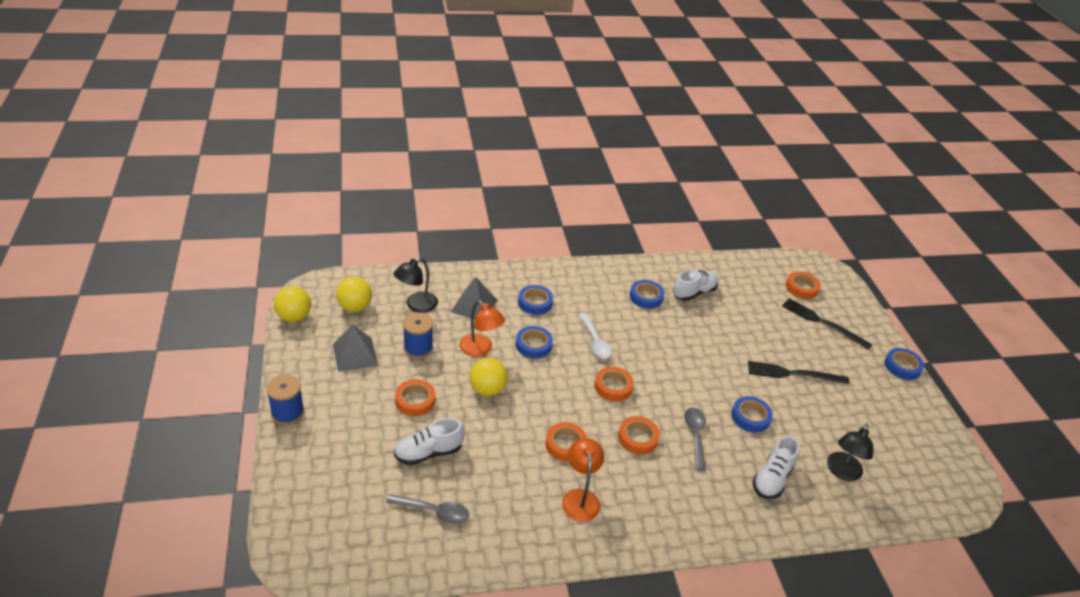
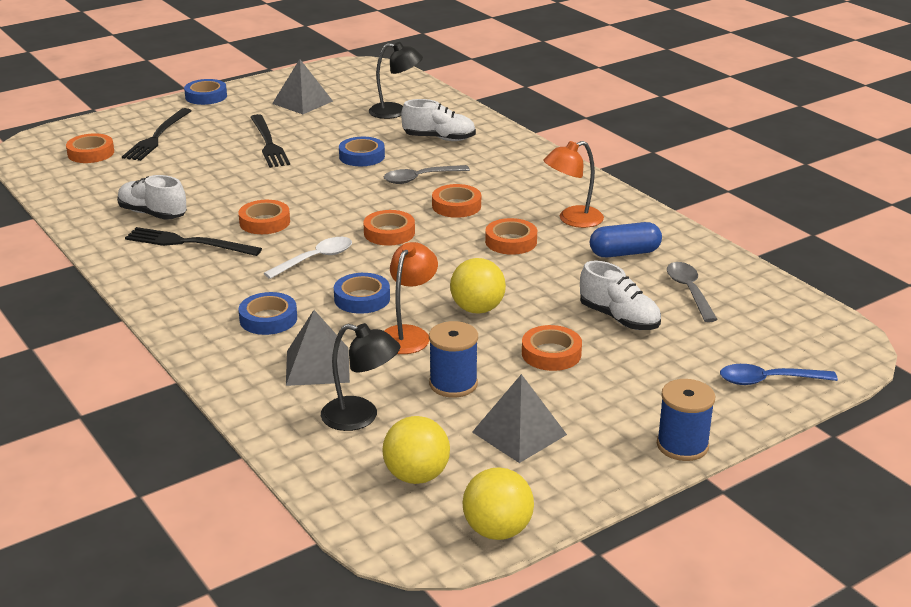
camera: 110 degrees left, 10 degrees down
(305, 490) = (768, 380): none -> blue spoon
(510, 503) = (624, 253): none -> blue capsule
(646, 297) = (188, 243): blue tape -> black fork
(659, 335) = (264, 222): none -> orange tape
(878, 419) = (302, 102): none -> grey pyramid

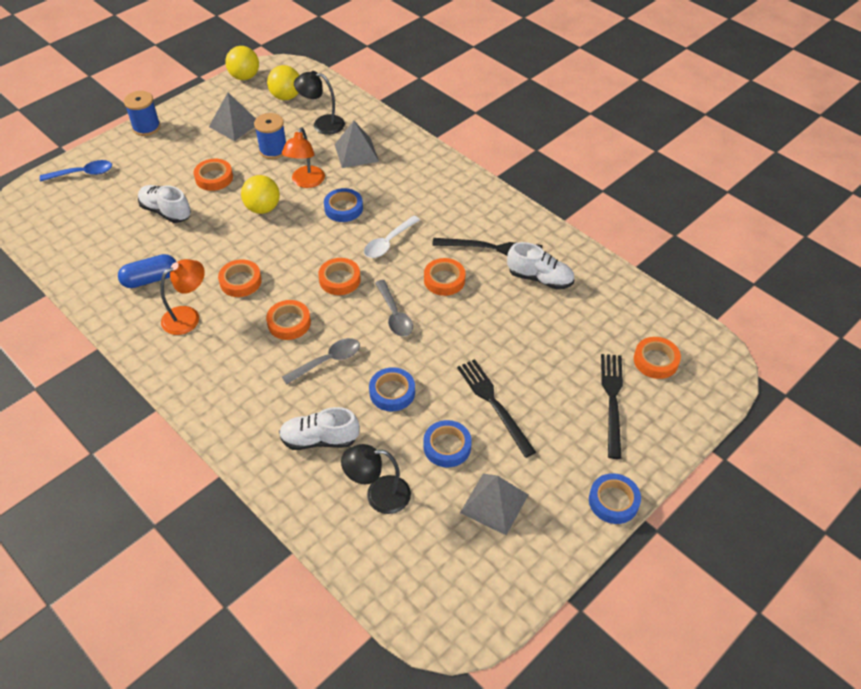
camera: 170 degrees right, 20 degrees up
(268, 319) = (400, 183): blue tape -> blue tape (447, 446)
(689, 291) = (110, 243): grey spoon -> grey spoon (394, 315)

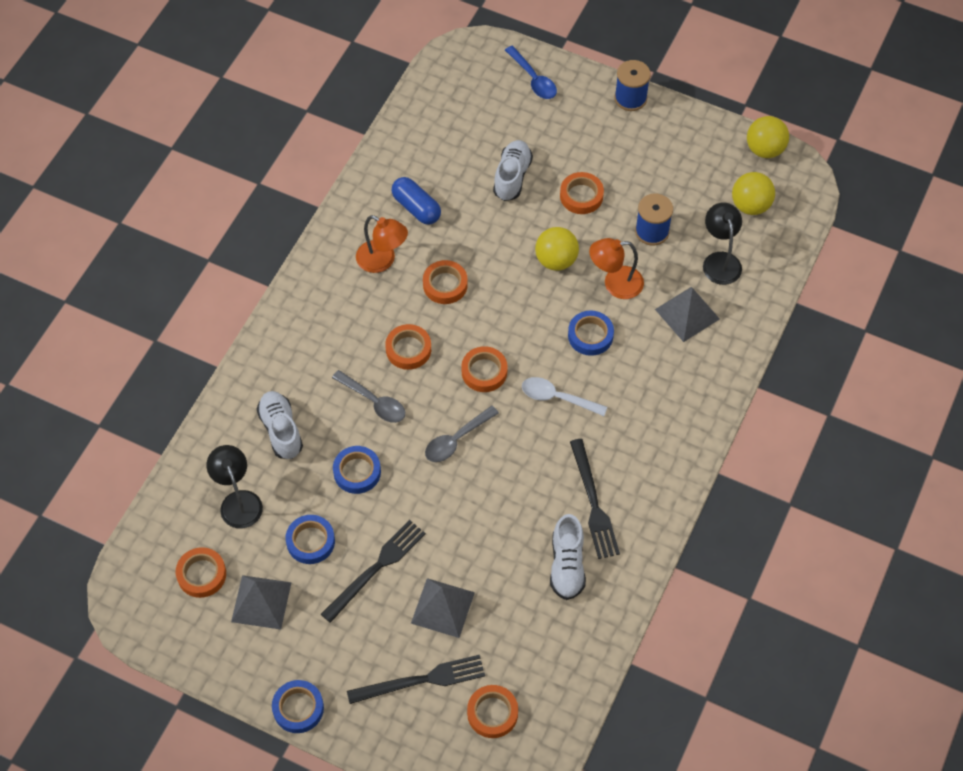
camera: 70 degrees right, 10 degrees up
(234, 124) = (676, 176): grey pyramid -> grey pyramid (443, 607)
(444, 280) = (525, 470): orange tape -> orange tape (201, 574)

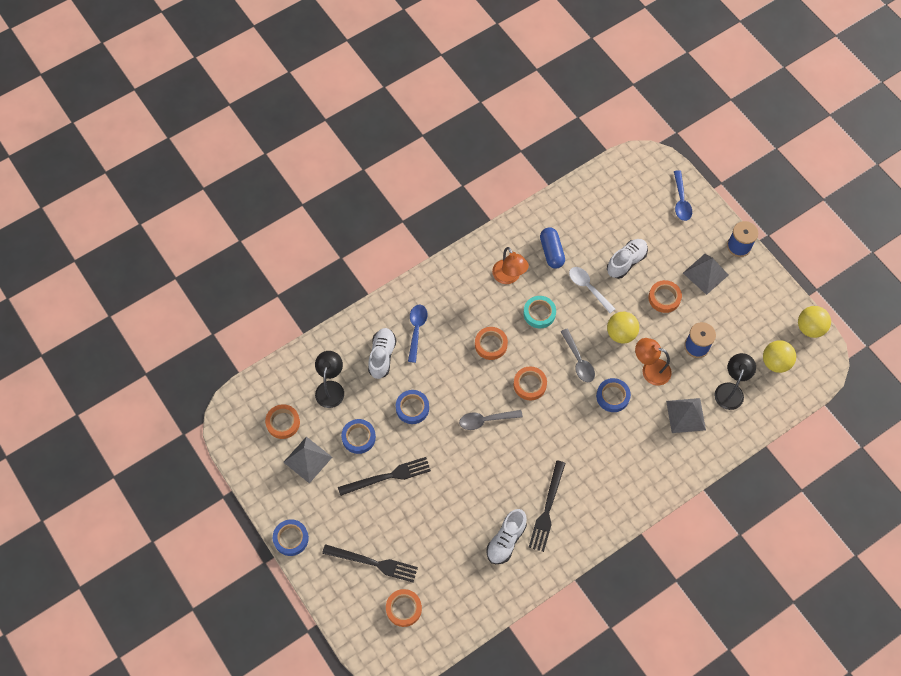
camera: 30 degrees right, 5 degrees up
(305, 378) = (416, 330): none -> blue spoon
(374, 402) = (449, 368): grey spoon -> grey spoon (578, 361)
(443, 607) = (413, 524): grey pyramid -> grey pyramid (705, 274)
(445, 285) = (539, 313): orange tape -> turquoise tape
(557, 398) = (566, 427): white spoon -> white spoon (588, 288)

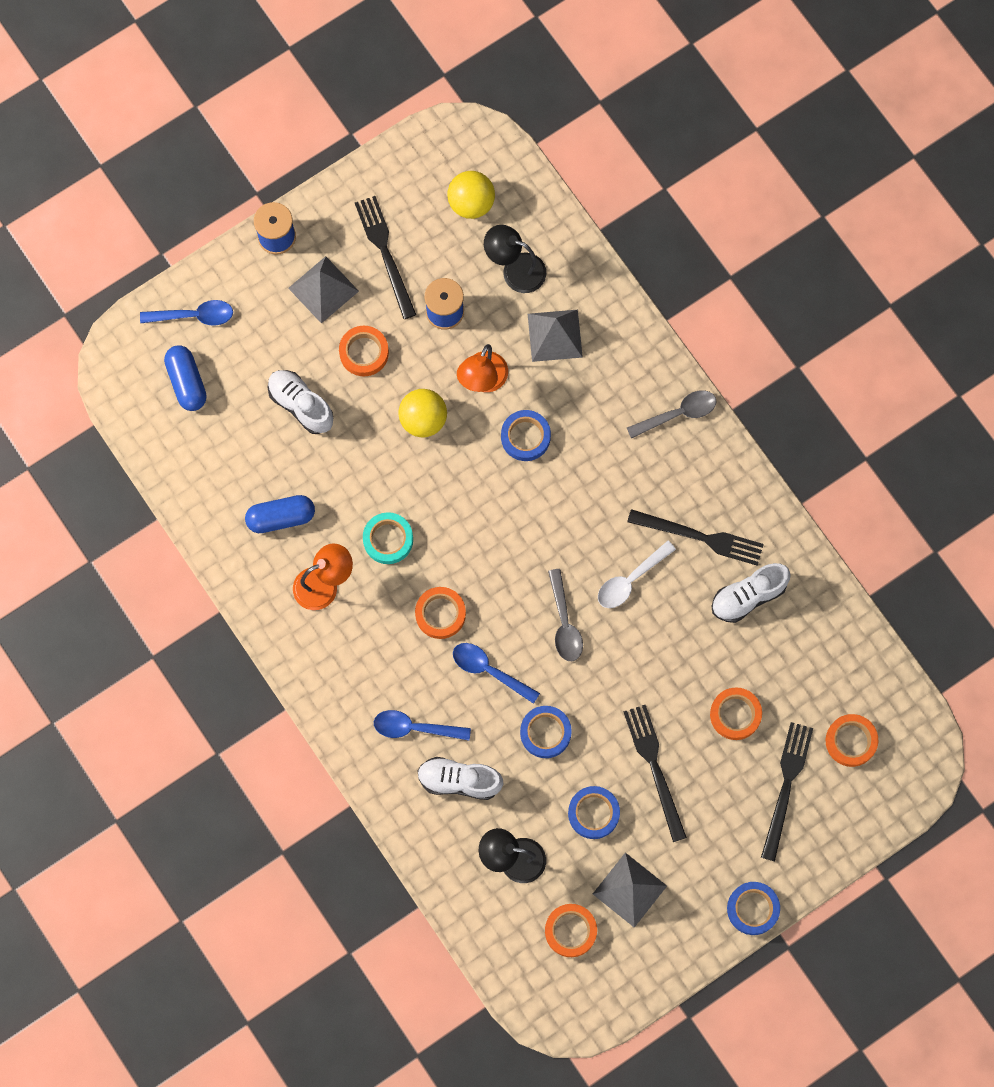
camera: 90 degrees left, 10 degrees up
(453, 374) = (489, 670): none -> blue spoon
(506, 540) = (748, 596): white shoe -> white shoe turned 120 degrees clockwise
(530, 384) = (507, 557): orange tape -> orange tape (735, 714)
(578, 361) = (467, 484): grey spoon -> grey spoon (678, 414)
(588, 288) = (345, 464): white spoon -> white spoon (630, 580)
(637, 198) = (187, 382): none -> blue capsule
(734, 310) = (385, 253): none -> black fork
(810, 328) = (416, 149): yellow ball -> none

